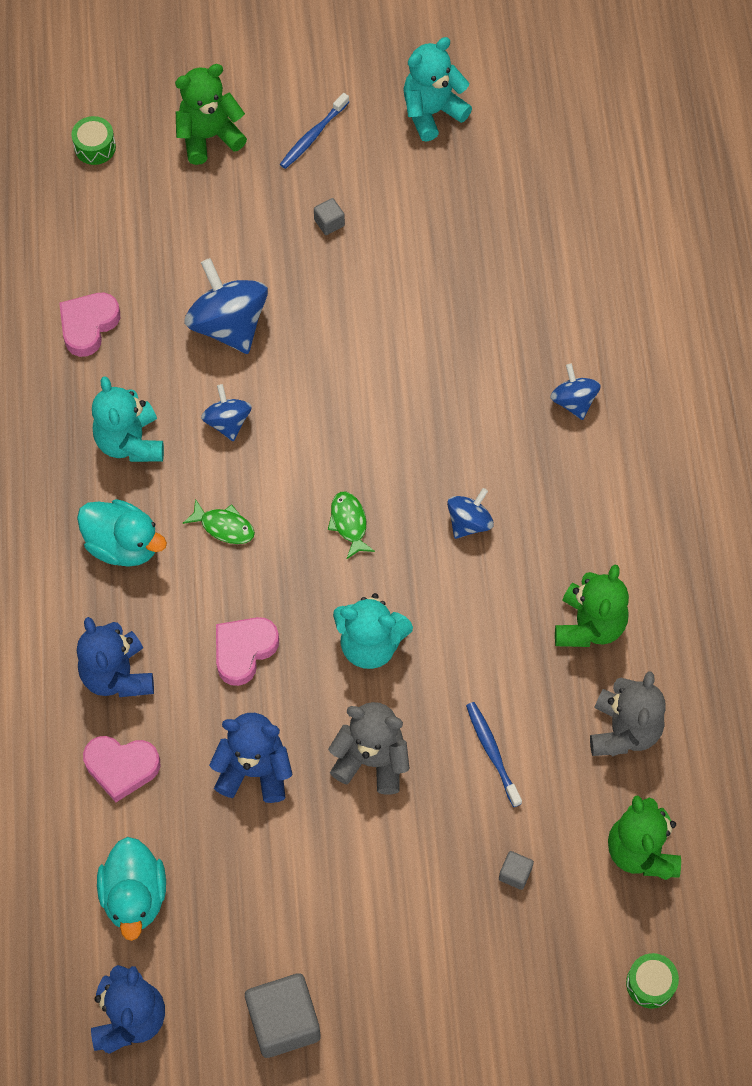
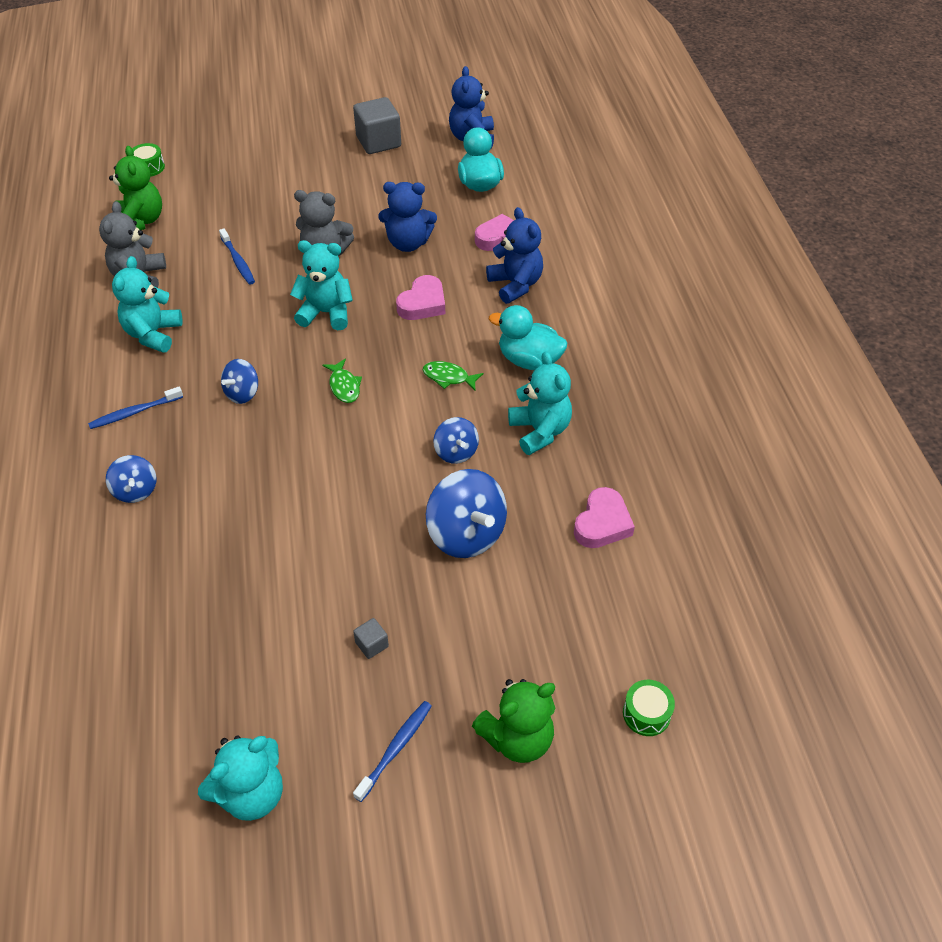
camera: 175 degrees right, 15 degrees down
(515, 873) = (229, 207): grey cube -> none
(589, 625) = (153, 334): green teddy bear -> turquoise teddy bear
(592, 504) = (134, 412): none -> blue toothbrush

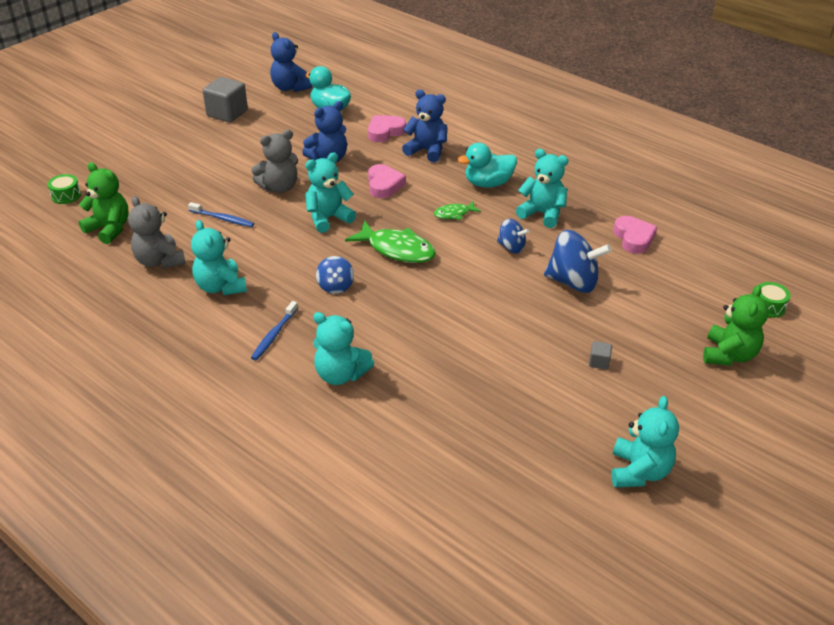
camera: 40 degrees left, 10 degrees down
(136, 490) = (340, 374): blue spinning top -> turquoise teddy bear
(344, 386) = (397, 249): green fish -> green fish, size x1.87
(395, 749) = (680, 399): blue toothbrush -> none

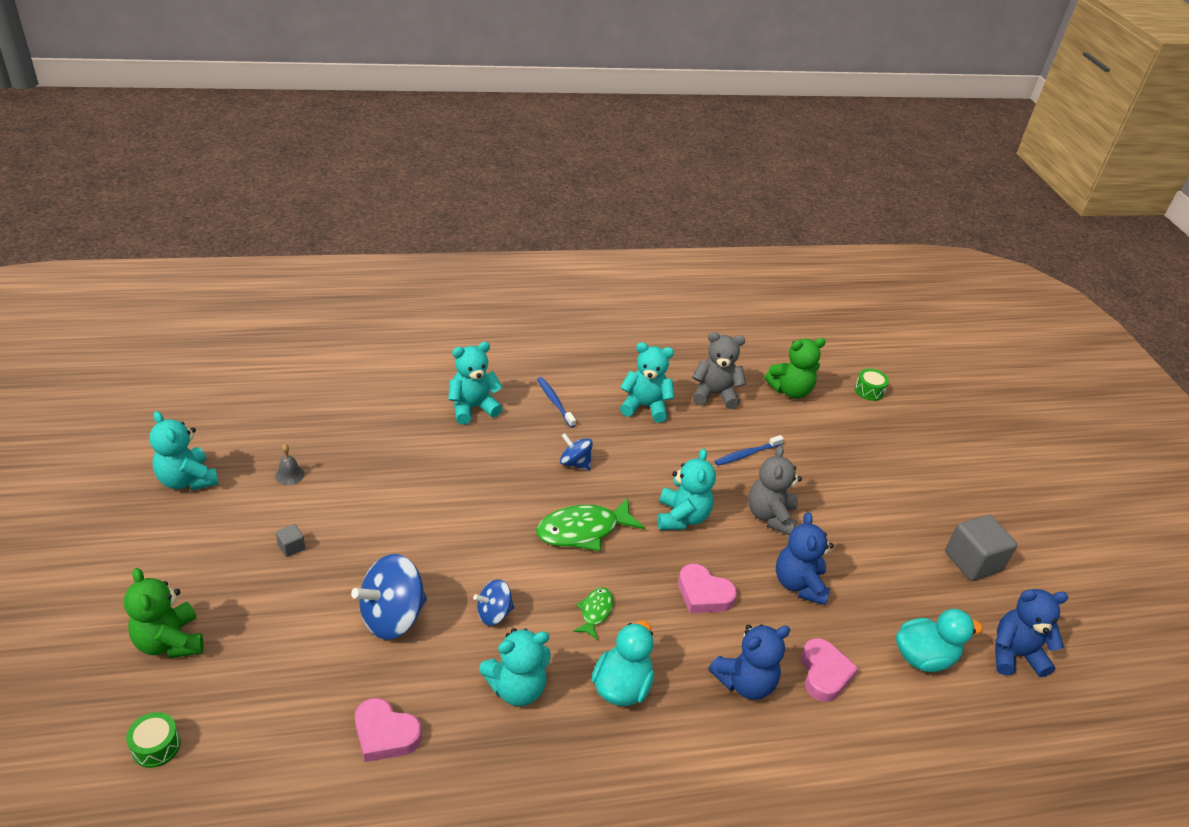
camera: 125 degrees right, 0 degrees up
(550, 418) = (289, 475): none -> grey bell

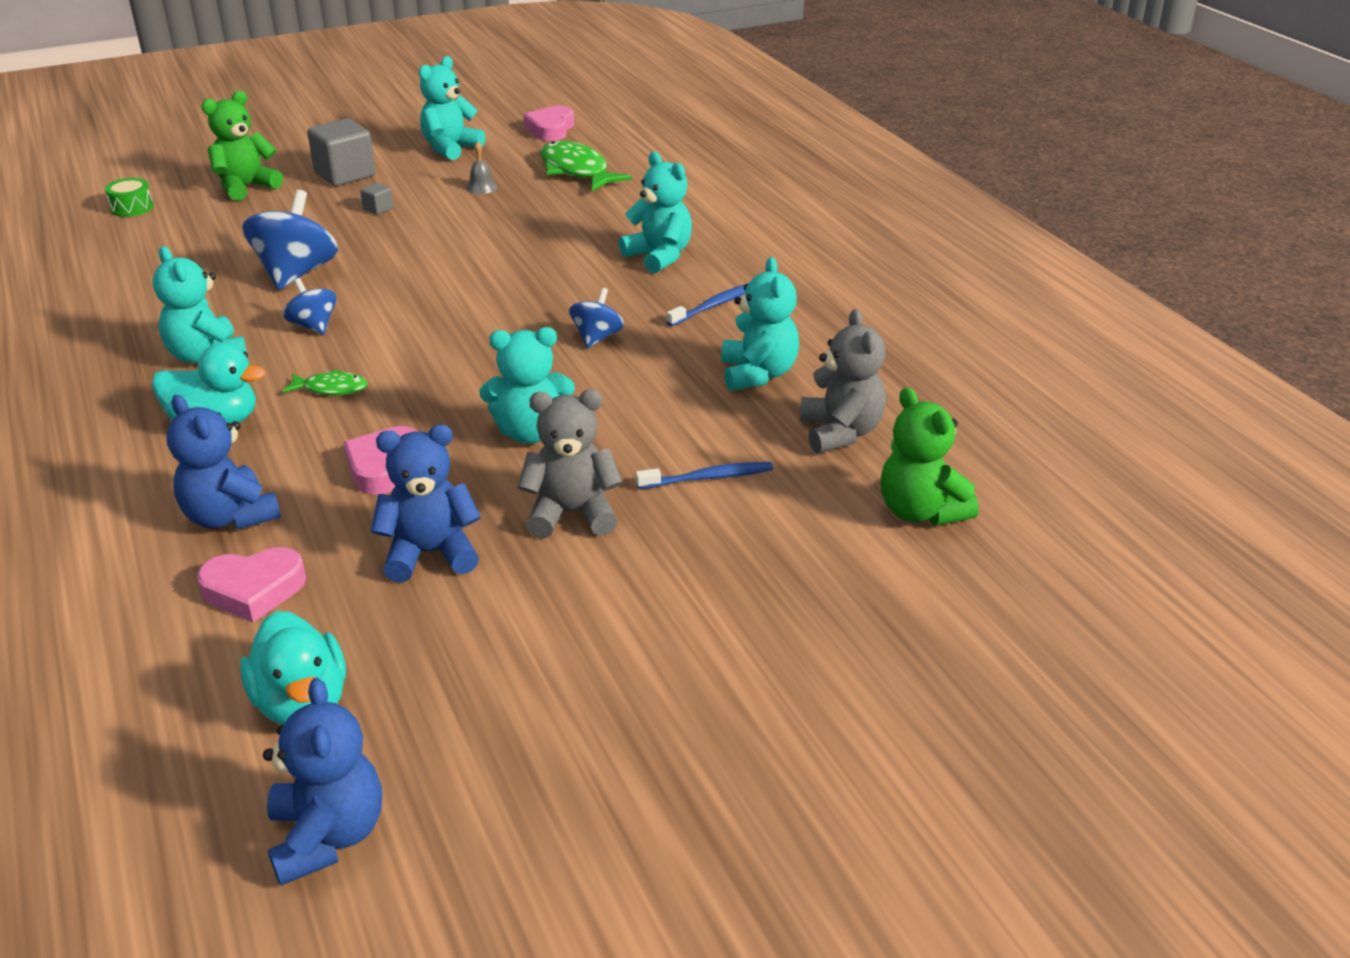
camera: 80 degrees right, 5 degrees down
(385, 734) = (144, 298): pink heart -> pink heart (551, 129)
(392, 617) = (296, 273): blue spinning top -> blue spinning top turned 60 degrees clockwise
(583, 530) = (470, 361): green fish -> green fish (576, 171)
(746, 454) = (708, 478): blue toothbrush -> blue toothbrush turned 120 degrees clockwise
(869, 391) = (1009, 614): green drum -> none
(972, 561) = (561, 776): grey cube -> grey cube (345, 175)

